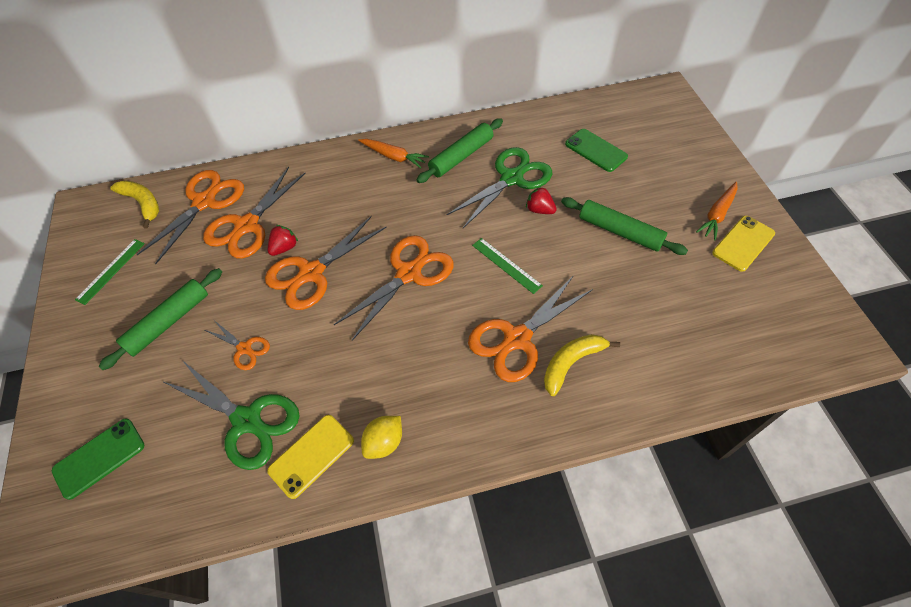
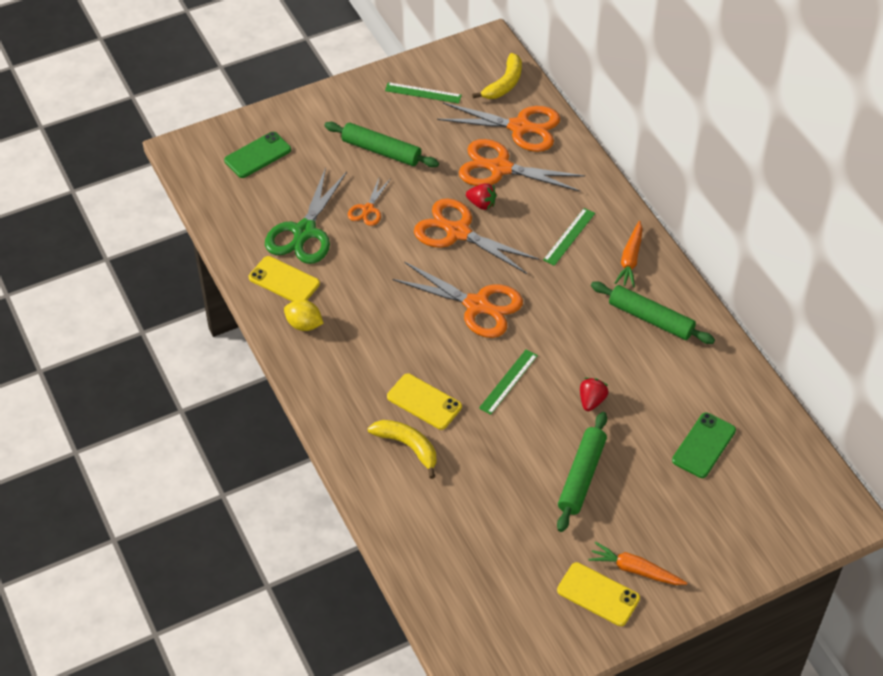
camera: 75 degrees right, 5 degrees down
(99, 458) = (257, 155): green phone -> green phone turned 75 degrees counterclockwise
(352, 191) = (569, 236): none -> green ruler
(511, 178) = (631, 370): green scissors -> none
(517, 339) = (424, 402): orange scissors -> yellow phone

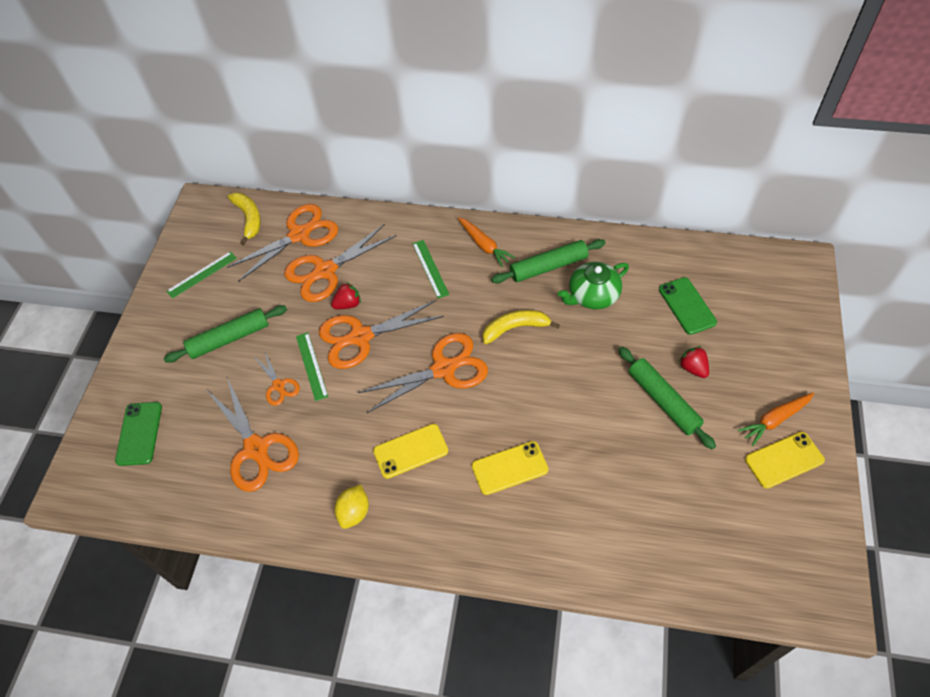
camera: 50 degrees left, 5 degrees up
(284, 281) = (293, 499): yellow phone -> yellow phone (410, 451)
(304, 232) = (256, 448): green scissors -> orange scissors
(304, 324) = (354, 512): yellow lemon -> yellow lemon turned 45 degrees counterclockwise
(408, 446) = (546, 510): yellow banana -> yellow banana (515, 328)
(508, 381) = (535, 394): green ruler -> green ruler (311, 366)
(591, 401) = (596, 350): red strawberry -> red strawberry (693, 368)
(648, 368) = (592, 296): none -> green teapot

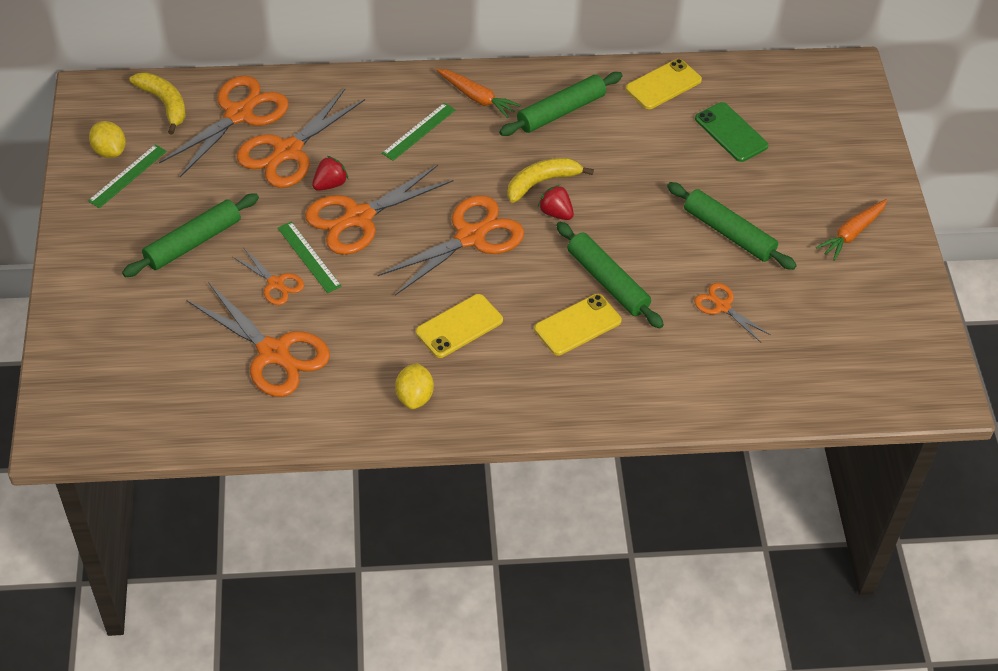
camera: 20 degrees left, 5 degrees down
(139, 433) = (119, 360): green phone -> none
(196, 252) = (110, 151): none -> yellow lemon
(430, 268) = (419, 131): green ruler -> green ruler turned 75 degrees clockwise
(546, 430) = (607, 282): none -> green rolling pin
(592, 296) = (621, 136): green teapot -> none
(641, 473) = (722, 306): none -> orange scissors
(693, 368) = (753, 195): red strawberry -> red strawberry (555, 213)
(784, 460) = (869, 270): yellow phone -> yellow phone (663, 84)

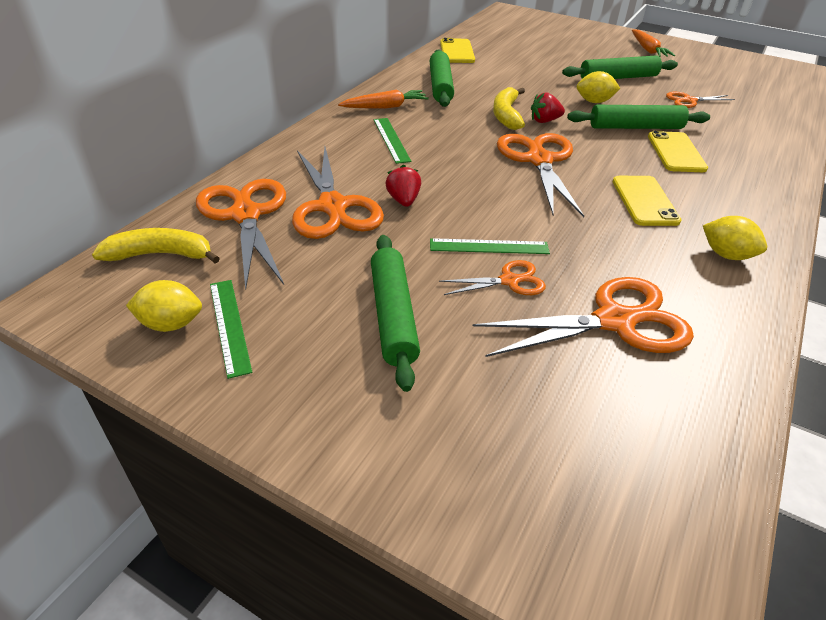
camera: 55 degrees left, 10 degrees down
(359, 217) = (463, 201): orange scissors -> none
(640, 233) = (594, 102): none -> yellow lemon
(731, 132) = (525, 49): green phone -> none

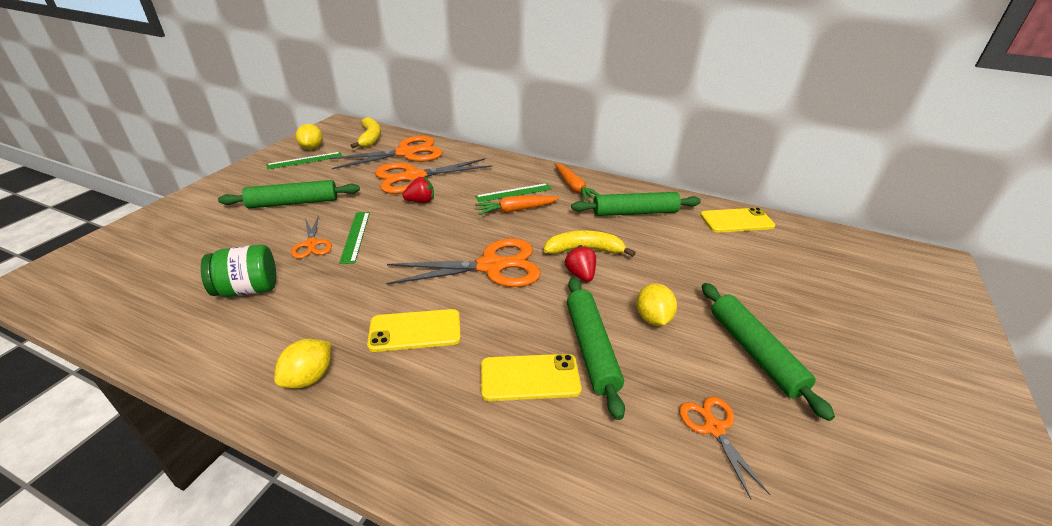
camera: 85 degrees right, 5 degrees down
(614, 321) = (248, 289): orange scissors -> green jar
(648, 50) = (922, 410): orange carrot -> orange carrot (516, 210)

